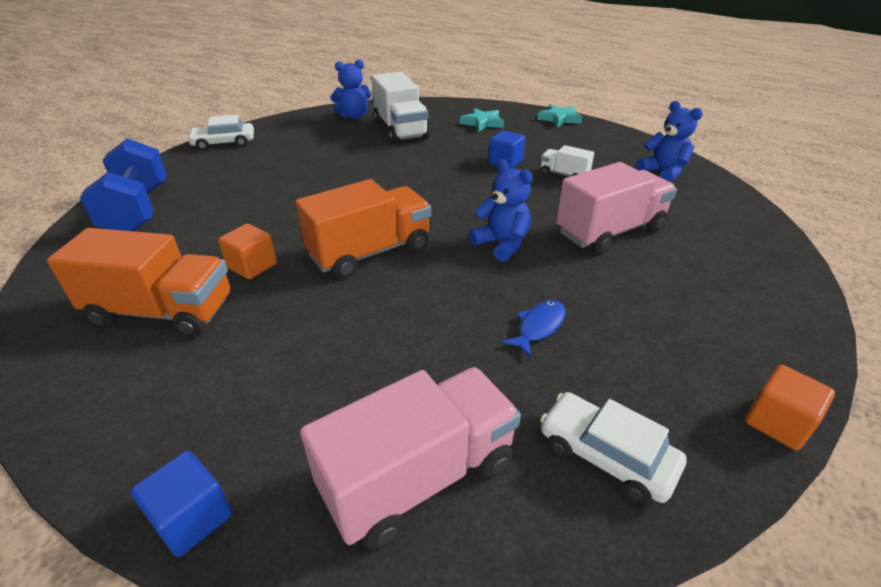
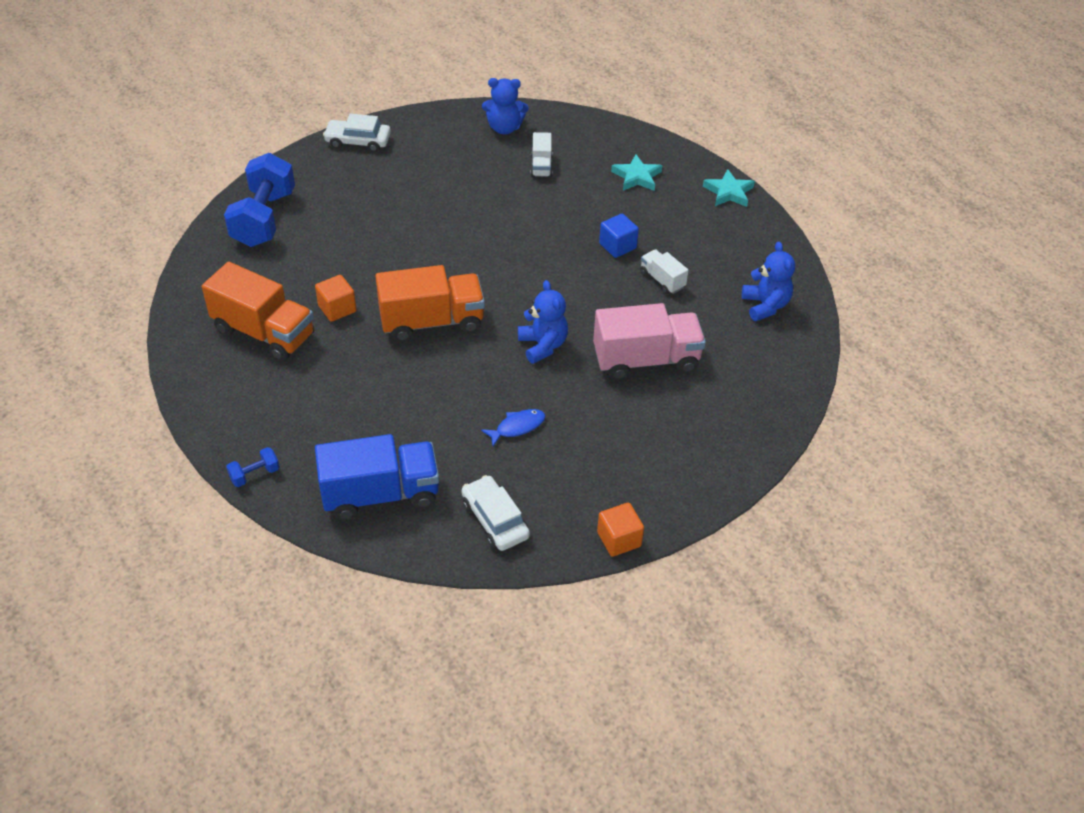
camera: 20 degrees right, 10 degrees up
(192, 518) = (255, 474): blue cube -> blue dumbbell
(400, 130) = (541, 166): white truck -> white truck, size x0.50
(419, 476) = (380, 494): pink truck -> blue truck

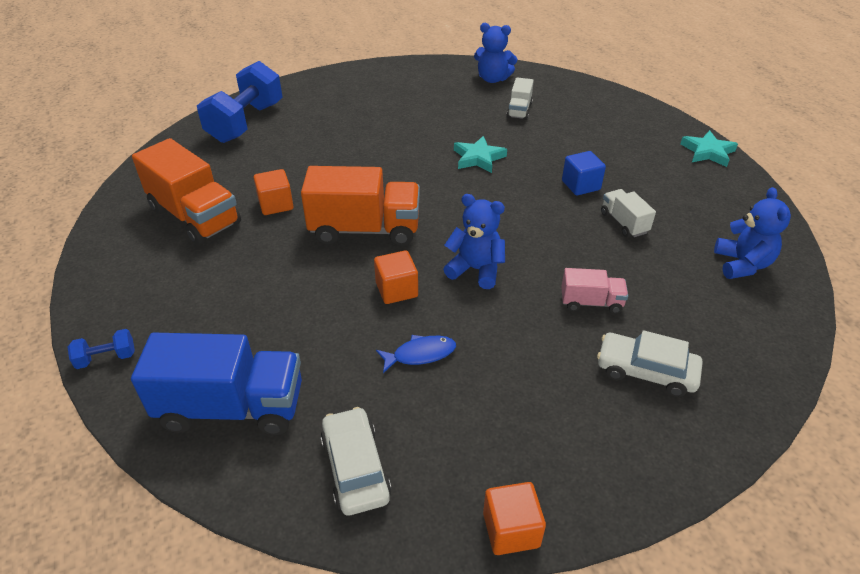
camera: 15 degrees right, 5 degrees down
(358, 141) = (357, 75): white car -> white car (646, 371)
(480, 375) = (396, 290): none -> orange cube
(543, 345) = (476, 269): blue teddy bear -> blue teddy bear turned 60 degrees counterclockwise
(636, 177) = (612, 129): turquoise star -> turquoise star (478, 158)
(646, 360) = (591, 302): pink truck -> pink truck, size x0.50

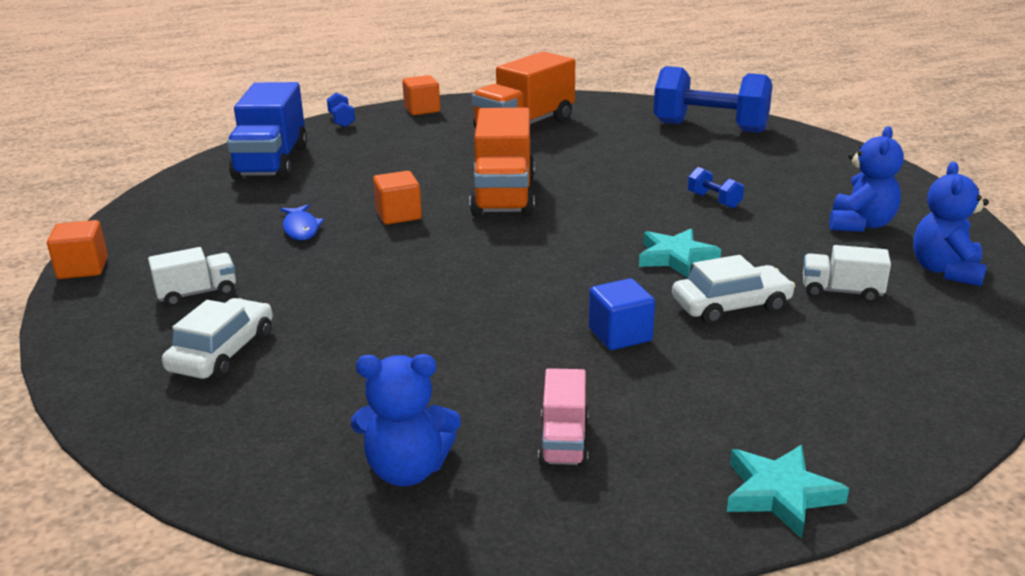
camera: 90 degrees right, 15 degrees down
(276, 204) = (547, 154): orange cube -> orange cube (422, 109)
(355, 468) = (185, 208): white car -> white car (731, 306)
(390, 135) = (714, 200): none -> blue dumbbell
(476, 269) = (425, 255): blue teddy bear -> blue teddy bear (860, 224)
(591, 302) = (350, 325): pink truck -> pink truck (563, 441)
(624, 223) = (521, 365): white truck -> white truck (197, 293)

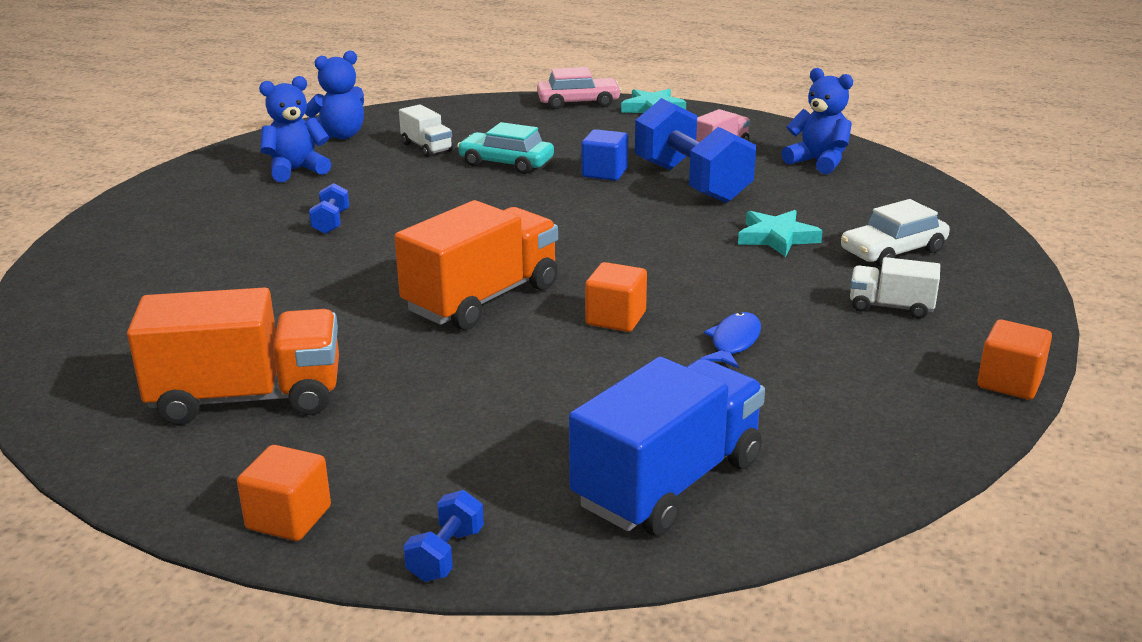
camera: 140 degrees left, 0 degrees up
(676, 257) = (469, 197): turquoise star -> turquoise star (776, 238)
(710, 127) = (100, 295): blue dumbbell -> blue dumbbell (691, 182)
(731, 306) = (506, 163): white car -> turquoise car
(891, 454) = (578, 102): none -> pink car

